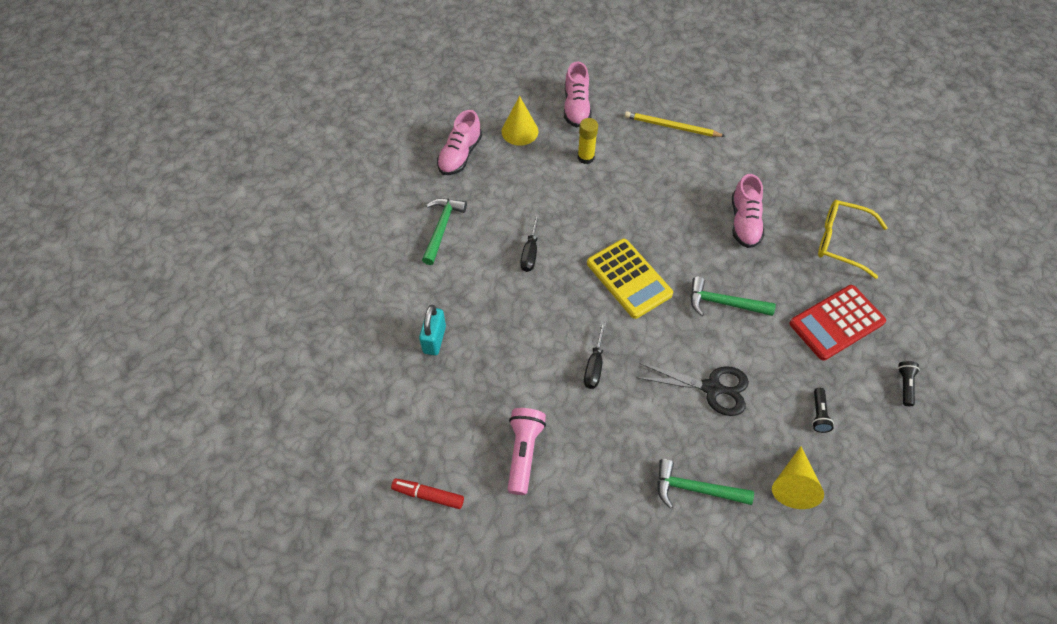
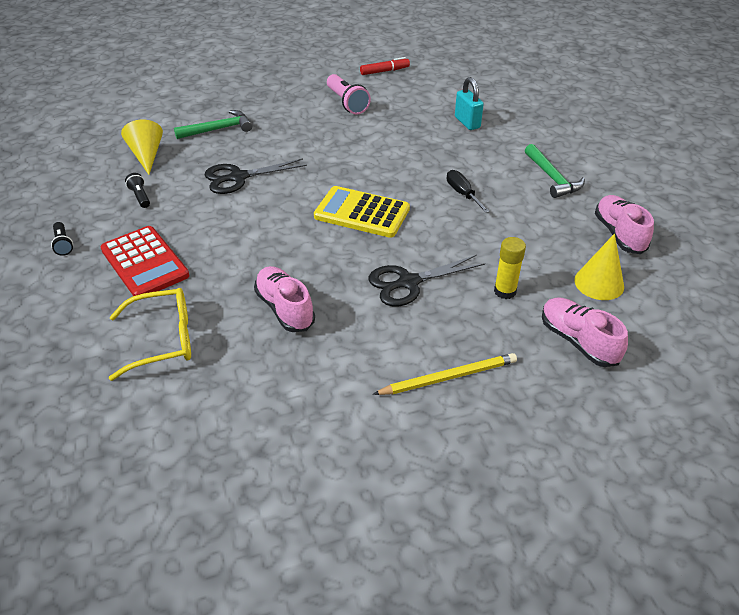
camera: 145 degrees right, 15 degrees down
(594, 366) = (339, 154): black screwdriver -> none
(644, 197) = (408, 283): none -> black scissors
(723, 303) = (263, 232): green hammer -> none
(836, 322) = (144, 263): red calculator -> red calculator turned 120 degrees clockwise

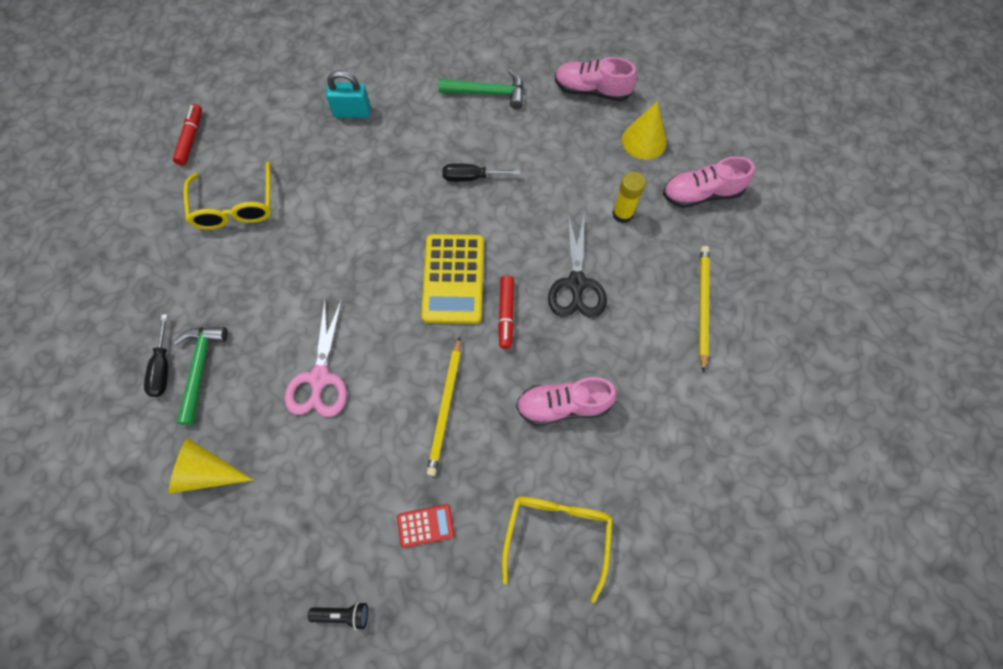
camera: 65 degrees left, 25 degrees up
(140, 196) = (294, 501): black flashlight -> none
(144, 263) = (425, 525): red calculator -> red calculator, size x0.49
(211, 116) = (162, 368): none -> black screwdriver
(238, 177) = (320, 378): black scissors -> pink scissors
(247, 243) = (445, 407): none -> yellow pencil
(347, 103) = (235, 207): pink flashlight -> yellow glasses
(350, 250) = (506, 314): none -> red marker
(362, 213) = (453, 279): yellow calculator -> yellow calculator turned 45 degrees counterclockwise

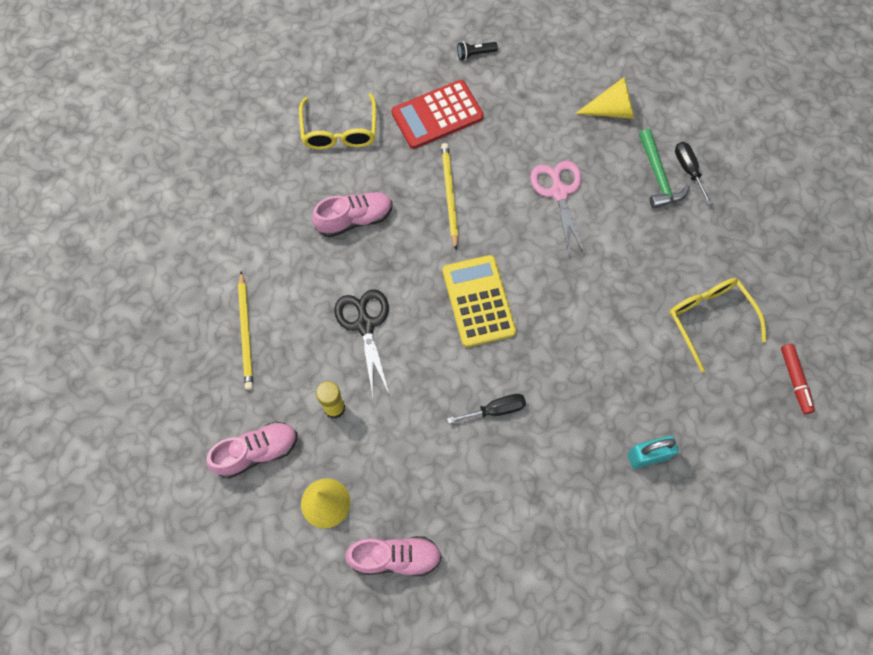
camera: 165 degrees right, 0 degrees up
(425, 525) = (437, 115): red calculator -> red calculator, size x2.02
(488, 93) = (511, 522): green hammer -> none
(506, 314) = (421, 281): red marker -> none

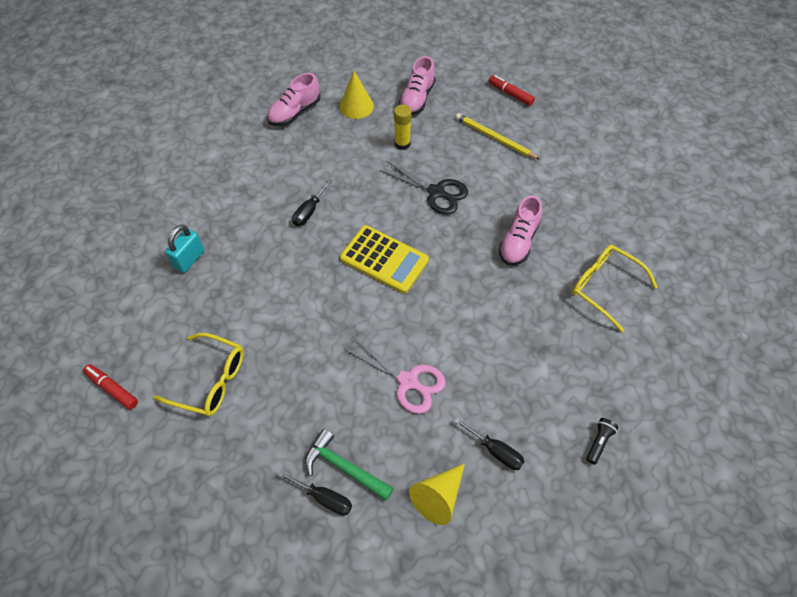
camera: 135 degrees right, 10 degrees down
(165, 368) = (510, 94): none -> red marker
(437, 115) = (560, 360): red calculator -> none
(449, 195) = (480, 309): yellow pencil -> none
(546, 103) = (495, 451): none -> black screwdriver

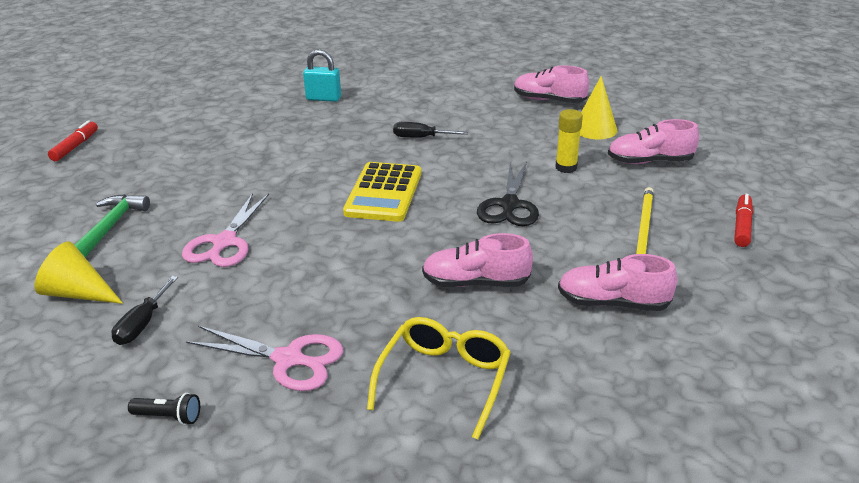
camera: 70 degrees right, 25 degrees down
(112, 389) = (175, 103): red marker -> red marker (75, 146)
(210, 380) = (195, 139): yellow glasses -> none
(324, 498) = (75, 223): black screwdriver -> none
(561, 184) = (612, 303): none -> pink shoe
(563, 363) = (289, 359): none -> pink scissors

